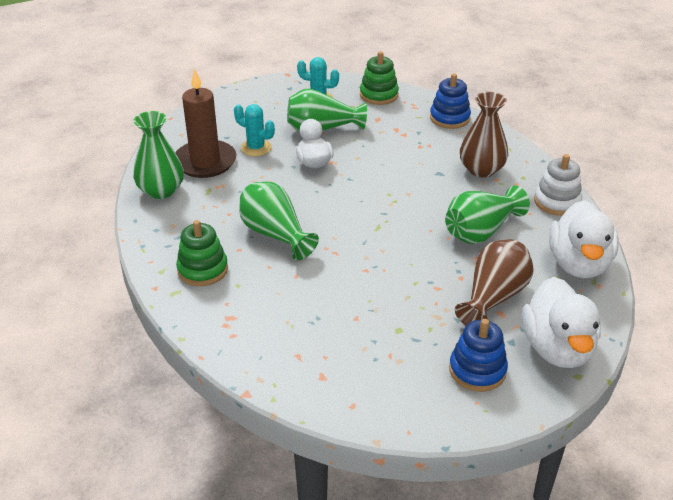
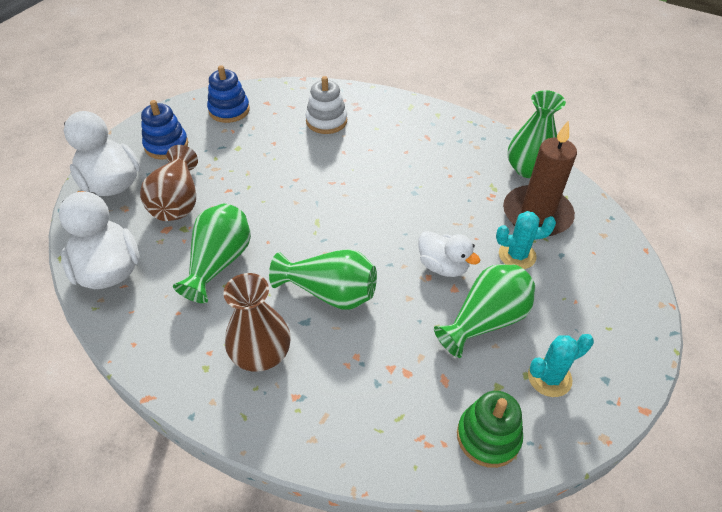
camera: 145 degrees right, 10 degrees up
(202, 270) = (412, 126): green stacking toy -> none
(275, 234) = (393, 175): green vase -> green vase (330, 293)
(449, 118) = (358, 439): blue stacking toy -> blue stacking toy (229, 110)
(557, 202) = (152, 345): white stacking toy -> white stacking toy (326, 121)

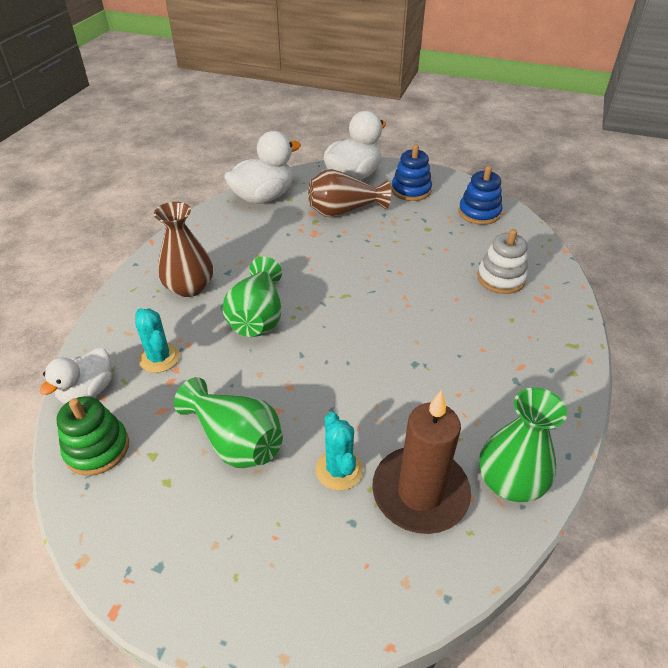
camera: 80 degrees right, 5 degrees down
(219, 263) = (281, 247): green vase -> none
(443, 266) = (307, 398): white duck -> white duck (88, 391)
(549, 377) = (162, 504): turquoise cactus -> turquoise cactus (159, 358)

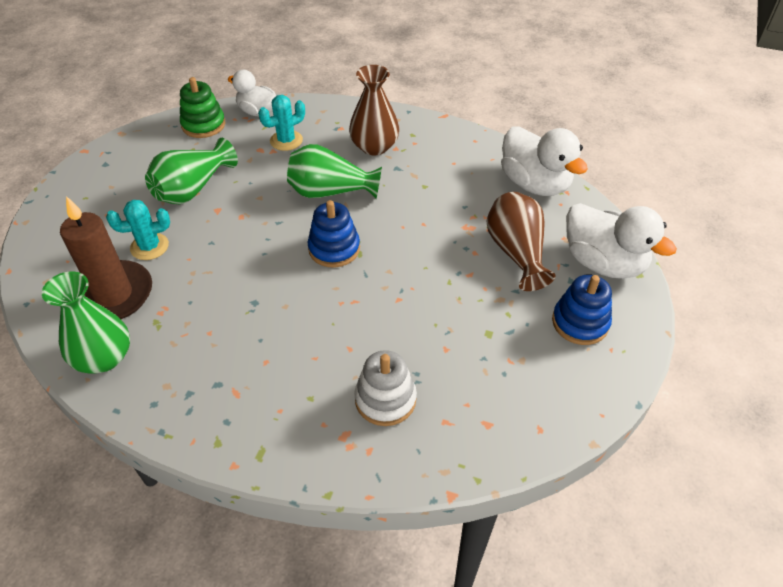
camera: 90 degrees right, 5 degrees up
(479, 213) = (535, 397): blue stacking toy -> blue stacking toy (334, 249)

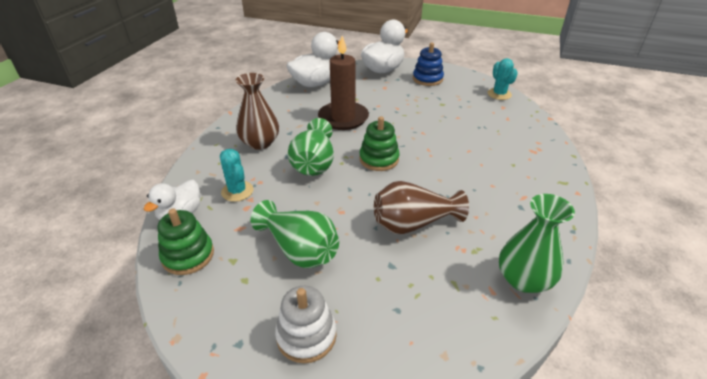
camera: 90 degrees left, 10 degrees down
(113, 295) = (451, 287): brown candle -> brown candle (343, 118)
(149, 246) = (384, 271): turquoise cactus -> turquoise cactus (499, 94)
(334, 249) = (379, 159): blue stacking toy -> green stacking toy
(385, 399) = (502, 137): white stacking toy -> white stacking toy (306, 335)
(516, 253) = (377, 92): brown vase -> brown vase (413, 224)

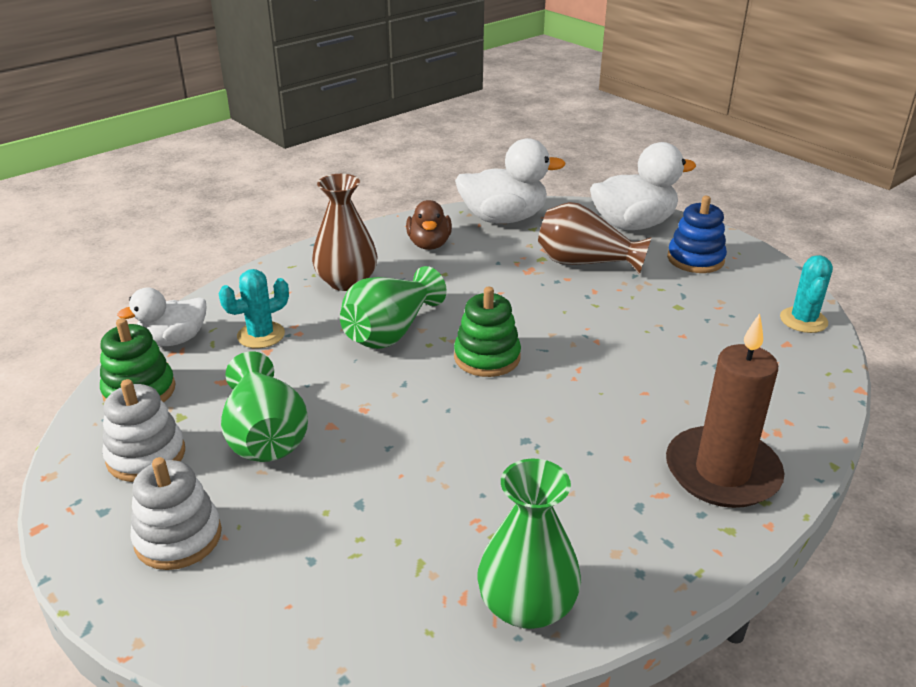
camera: 30 degrees right, 5 degrees down
(234, 294) = (146, 456): none -> white stacking toy
(237, 191) = (261, 335): turquoise cactus -> turquoise cactus turned 60 degrees clockwise
(288, 108) = (429, 244): none -> brown duck
(343, 118) = (494, 281): brown candle -> brown candle (722, 472)
(413, 224) = (444, 463): brown vase -> brown vase (585, 263)

